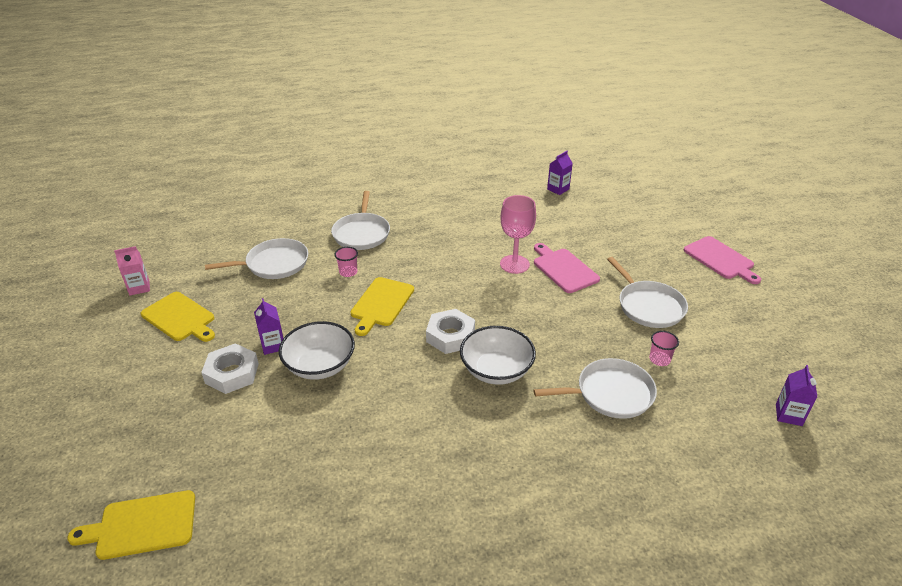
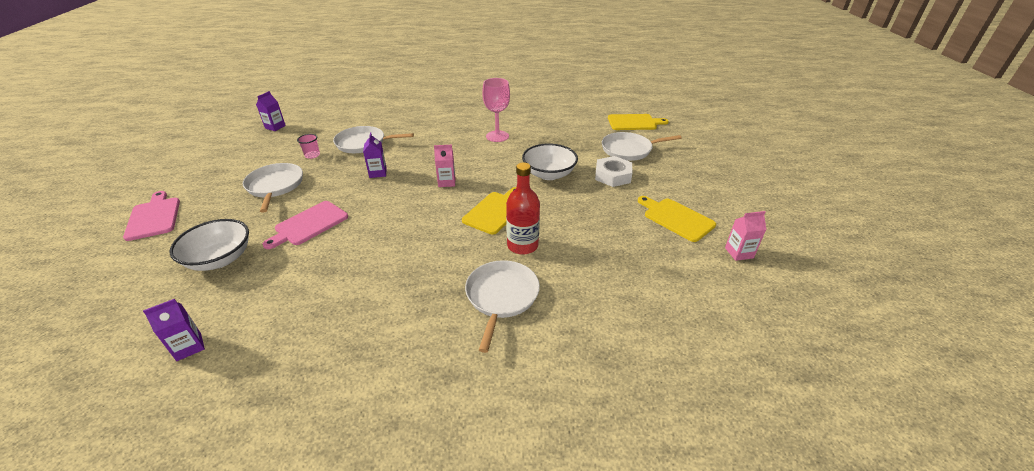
camera: 170 degrees left, 0 degrees up
(273, 345) = (586, 190): purple carton -> purple carton (378, 173)
(274, 264) = (604, 265): white pan -> white pan (629, 150)
(348, 272) = (522, 245): pink cup -> red bottle
(450, 336) = (447, 182): white nut -> pink carton
(496, 370) = (426, 160): white bowl -> white bowl (220, 259)
(514, 264) = (351, 234): pink goblet -> pink goblet (497, 136)
(564, 269) = (309, 224): pink cutting board -> pink cutting board turned 60 degrees clockwise

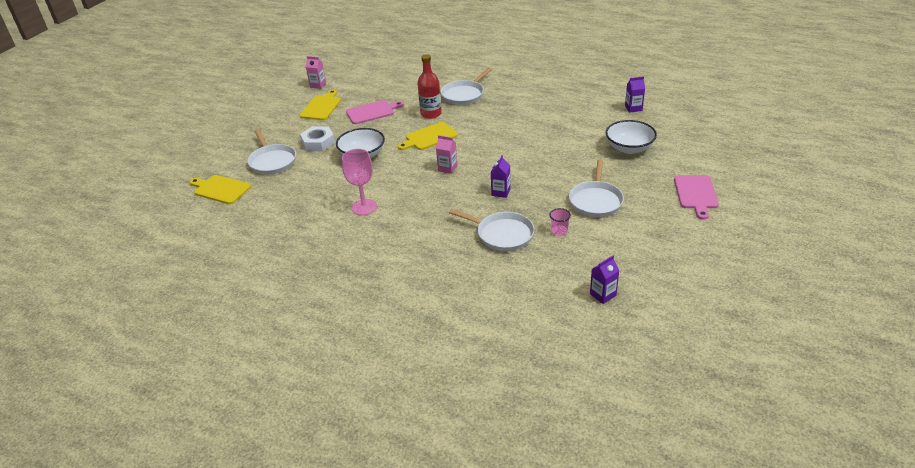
camera: 150 degrees left, 0 degrees up
(309, 224) = (567, 158): pink cutting board -> pink cutting board (372, 112)
(629, 150) = (272, 161): white pan -> white pan turned 45 degrees clockwise
(676, 218) = (321, 107): yellow cutting board -> yellow cutting board turned 150 degrees counterclockwise

